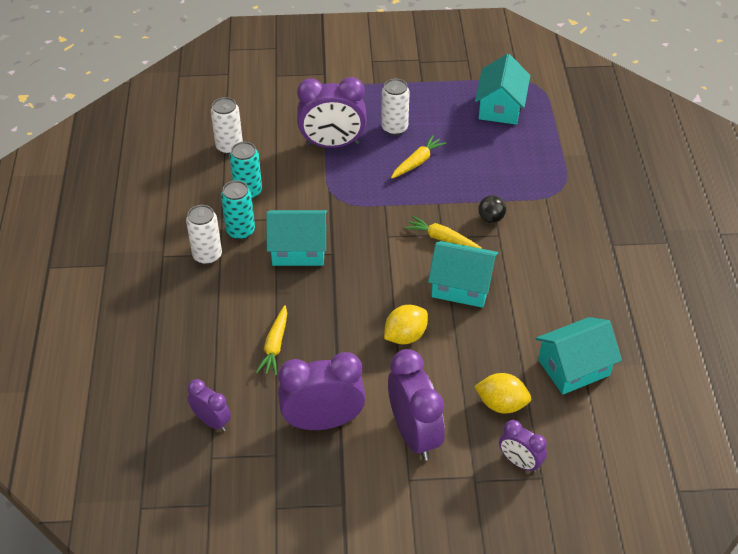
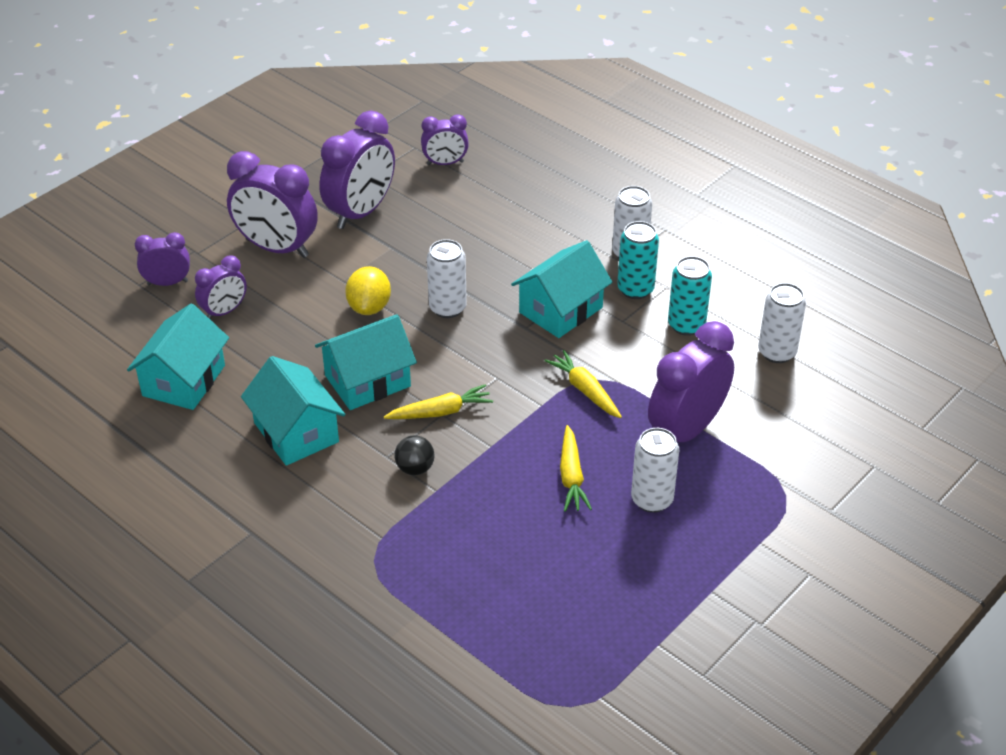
camera: 135 degrees right, 5 degrees down
(275, 345) = (470, 232): yellow carrot -> yellow carrot (585, 390)
(359, 299) = (447, 308): none -> white can
(500, 107) = (570, 627): turquoise house -> turquoise house (296, 432)
(501, 404) = (224, 311): yellow lemon -> purple clock

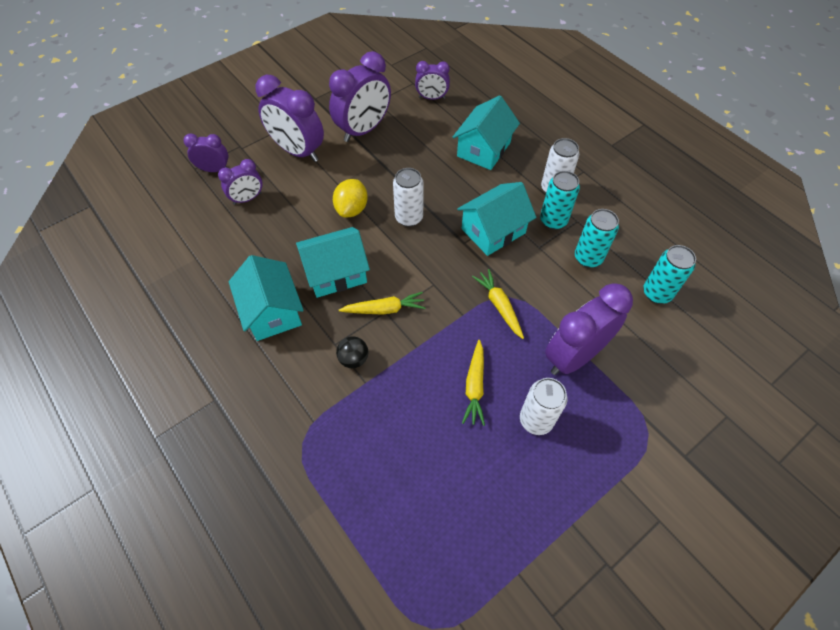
camera: 10 degrees right, 15 degrees up
(184, 380) = (203, 253): turquoise house -> turquoise house (483, 149)
(777, 352) = (657, 293): white can -> turquoise can

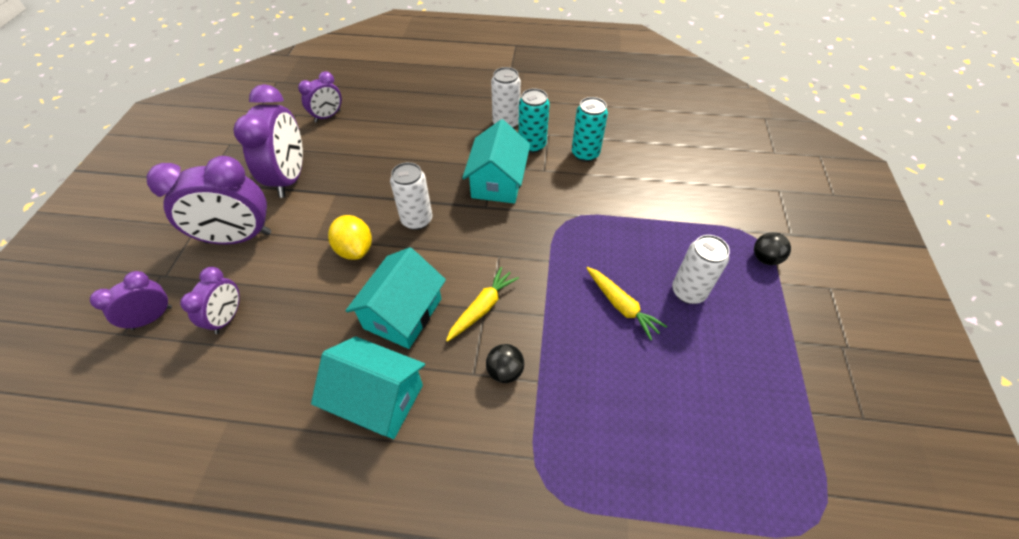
camera: 45 degrees left, 5 degrees down
(483, 149) = (419, 129): turquoise house -> none
(499, 306) = (567, 233): yellow carrot -> none
(574, 356) = (657, 226): purple clock -> none
(633, 452) = (765, 258): none -> black ball
(657, 293) = (653, 145): turquoise can -> none

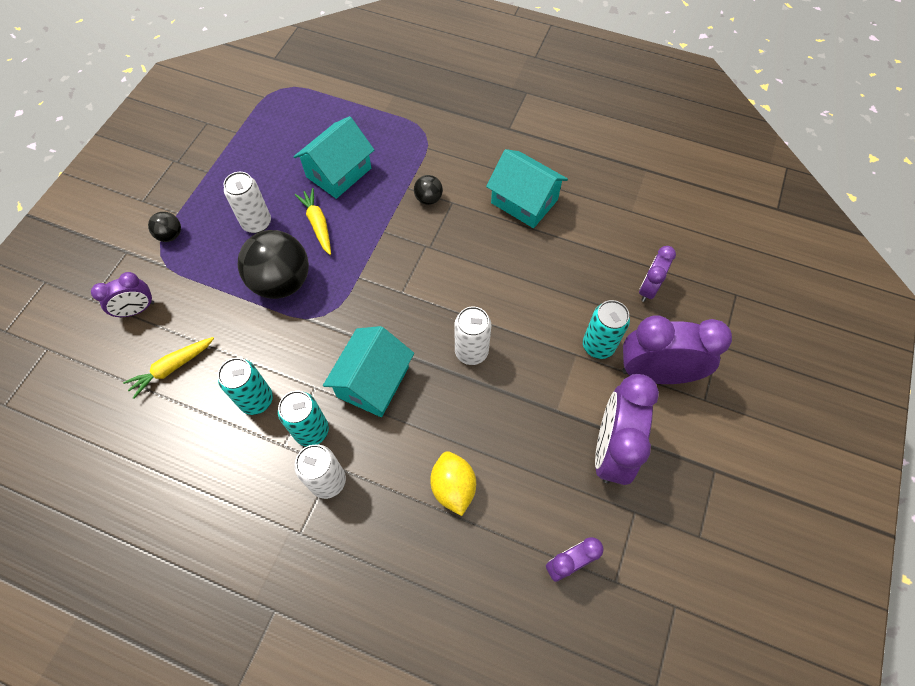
camera: 165 degrees left, 10 degrees up
(152, 318) = (715, 303): purple clock -> purple clock (137, 310)
(293, 249) = (598, 346): none -> turquoise can
(355, 249) = (536, 331): yellow lemon -> yellow lemon (453, 487)
(403, 313) = (498, 258): turquoise house -> turquoise house (339, 172)
(482, 308) = (431, 248): yellow carrot -> yellow carrot (172, 368)
(621, 239) = (282, 282): none -> black ball

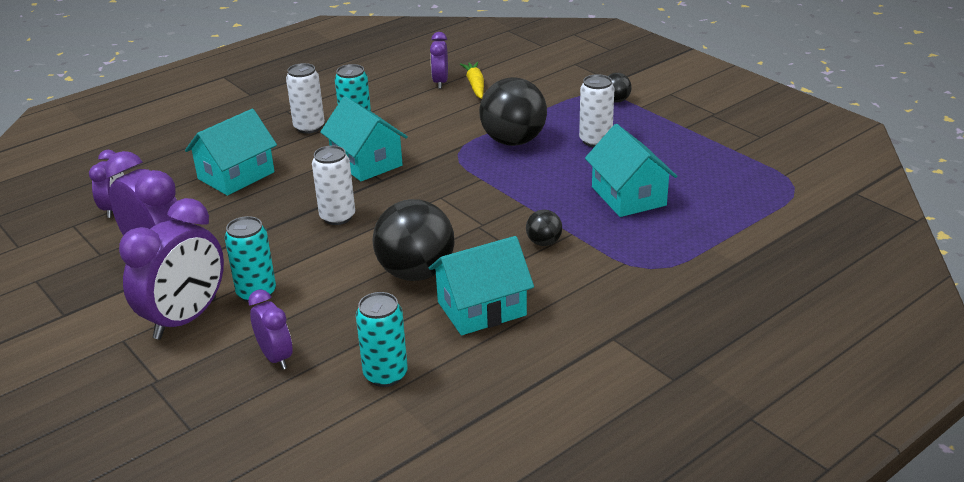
camera: 120 degrees right, 30 degrees down
(137, 310) = (546, 79): purple clock -> purple clock (440, 82)
(256, 400) = (409, 112): turquoise can -> turquoise can (385, 375)
(318, 224) = (566, 170): yellow carrot -> none
(453, 487) = (236, 175): yellow lemon -> turquoise house
(510, 257) = (416, 273): none -> black ball

